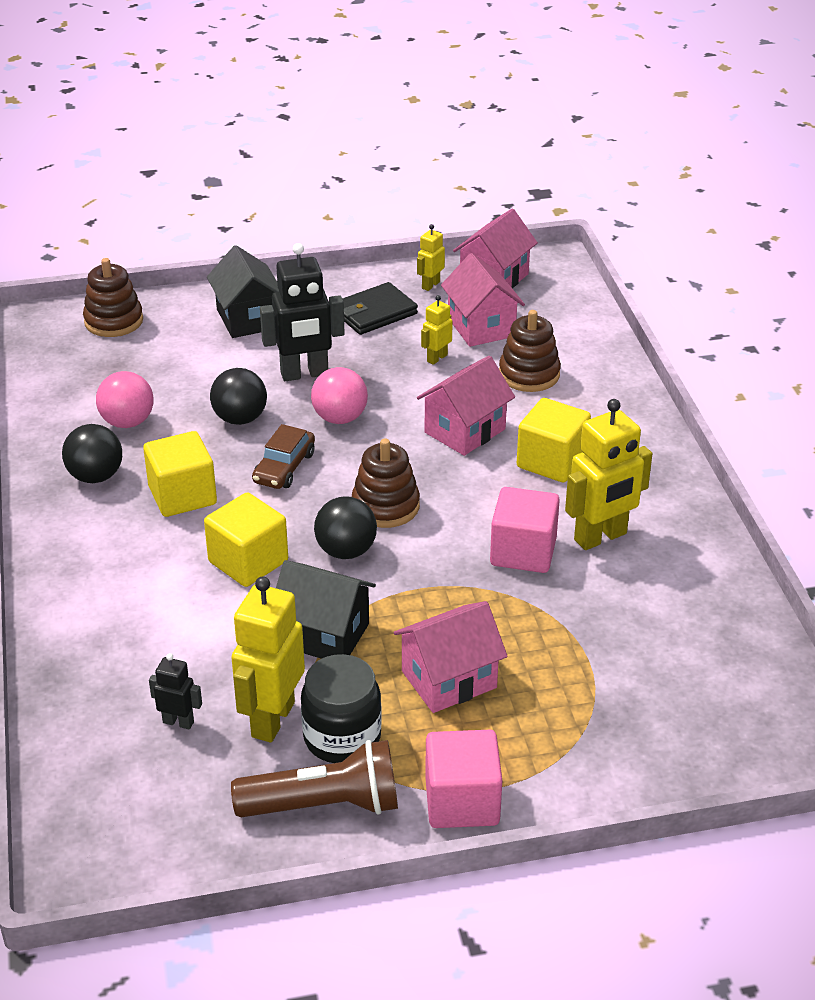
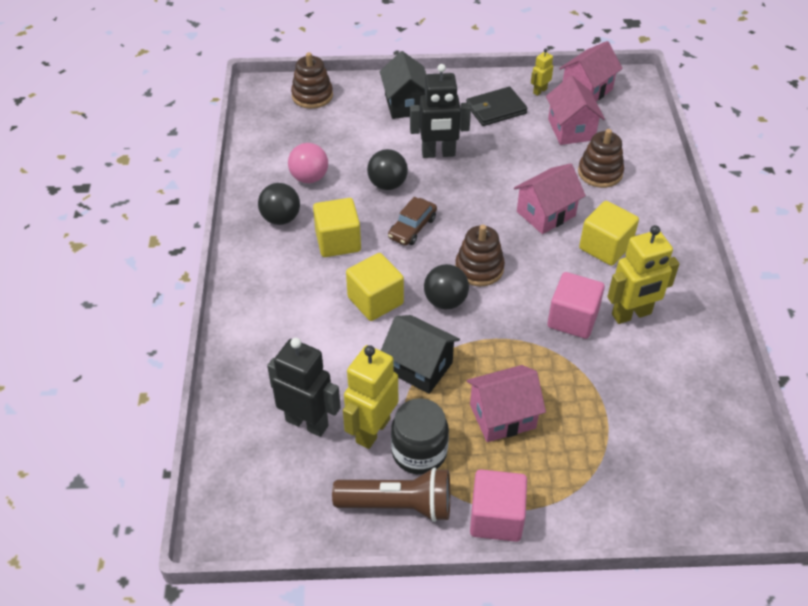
camera: 10 degrees right, 10 degrees up
(178, 722) = (307, 422): black robot -> black robot, size x1.99
(340, 418) = (458, 192): pink ball -> none
(436, 358) = (535, 151): yellow robot -> none

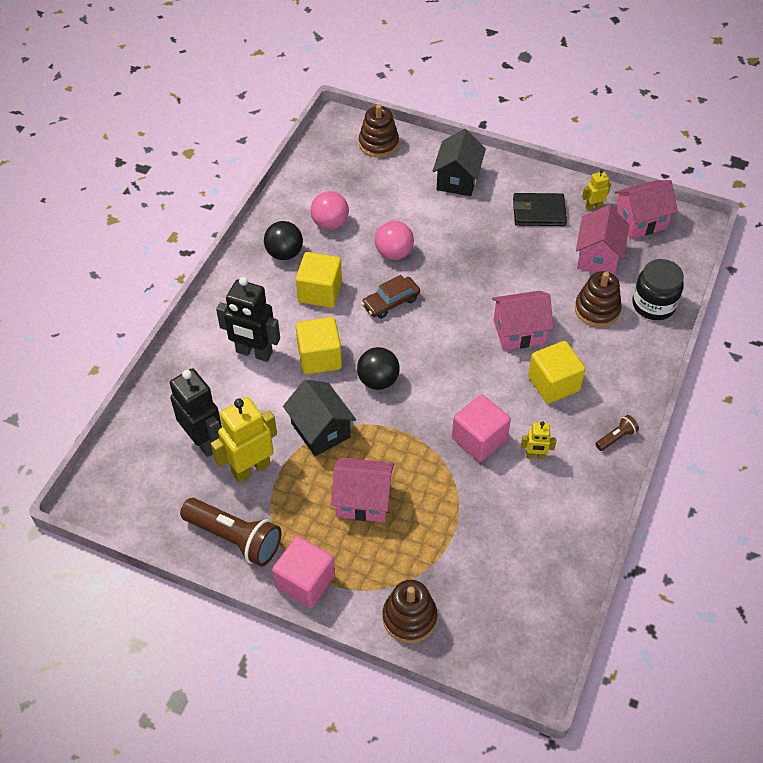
camera: 25 degrees right, 5 degrees up
(387, 184) = (394, 253): black ball -> pink ball
(419, 452) = (277, 502): black jar -> black jar (653, 305)
(438, 154) = (457, 239): black robot -> black robot (254, 353)
(479, 268) = (426, 361): brown stacking toy -> brown stacking toy (409, 617)
(631, 314) = (535, 456): yellow robot -> yellow robot, size x0.50
(689, 273) = (616, 438): none -> brown flashlight

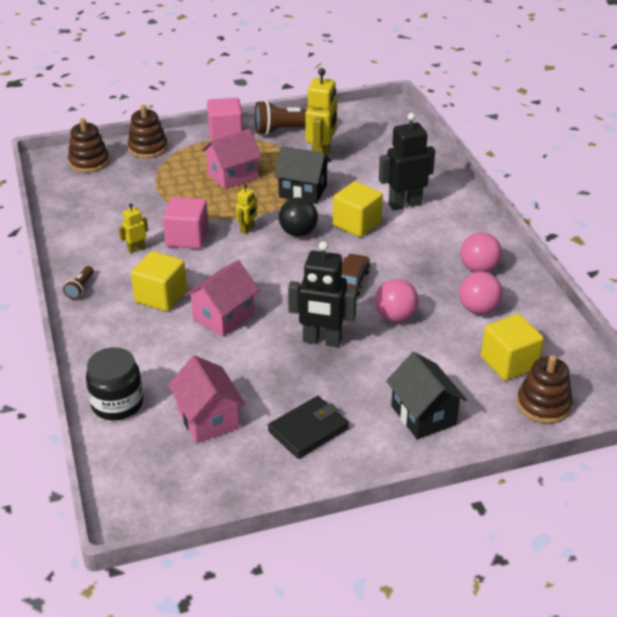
camera: 140 degrees right, 15 degrees down
(204, 441) = (367, 154): black robot -> black robot (322, 341)
(284, 253) = (478, 269): black ball -> pink ball
(320, 292) = (414, 260): yellow cube -> yellow cube (509, 363)
(593, 207) = (257, 470): yellow robot -> yellow robot (247, 229)
(597, 310) = (169, 370): brown stacking toy -> brown stacking toy (89, 162)
(640, 221) = (193, 484): pink house -> none

